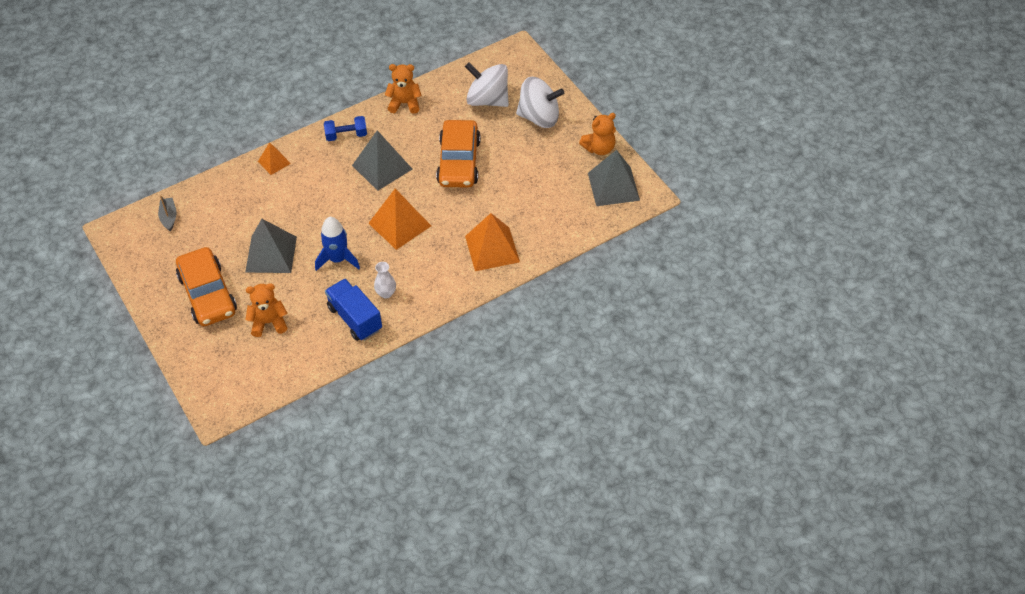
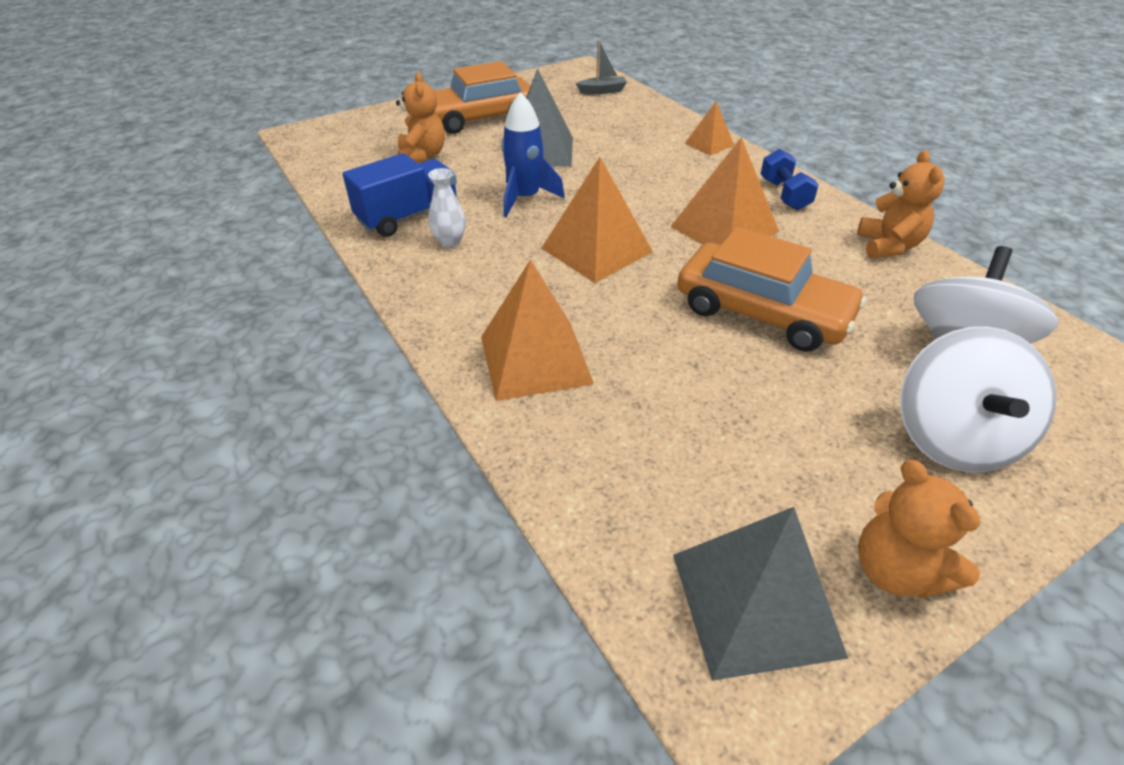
camera: 90 degrees right, 10 degrees down
(382, 167) = (724, 229): grey pyramid -> orange pyramid
(459, 162) = (762, 312): orange car -> orange car turned 150 degrees counterclockwise

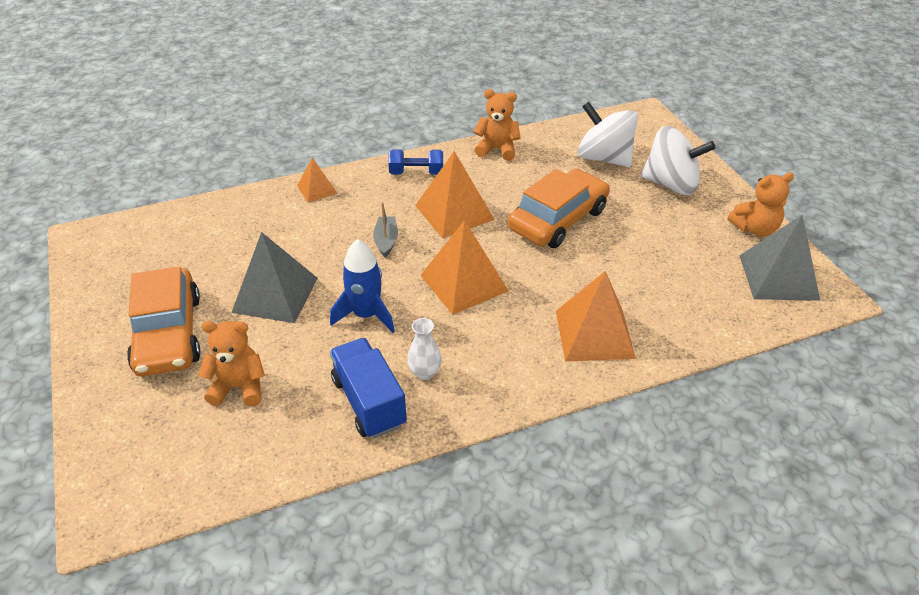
camera: 80 degrees left, 0 degrees up
(602, 91) = (160, 232): grey boat -> grey boat (386, 241)

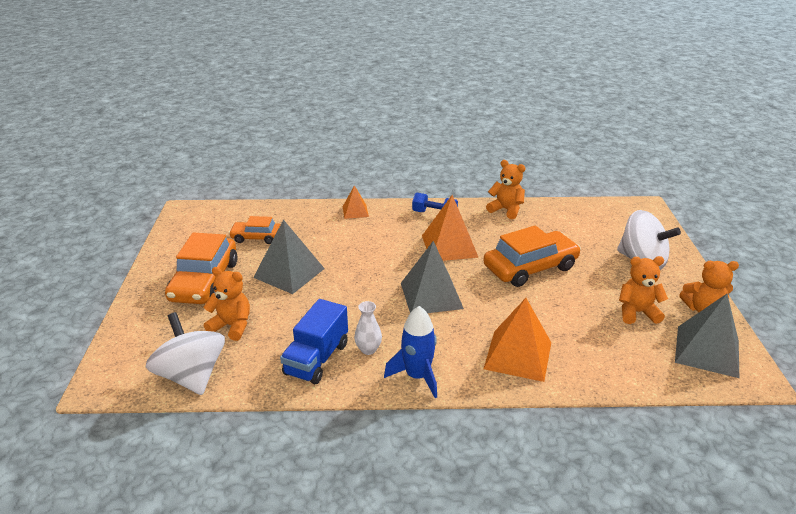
camera: 20 degrees right, 10 degrees down
(206, 254) = (257, 237): none -> orange car
(366, 315) = (346, 300): blue rocket -> blue rocket (417, 376)
(369, 402) = (316, 359): blue truck -> blue truck turned 150 degrees counterclockwise
(386, 241) = (387, 255): grey boat -> none
(464, 283) = (431, 295): orange pyramid -> grey pyramid
(604, 158) = (592, 232): white spinning top -> white spinning top (191, 376)
(692, 249) = (637, 312): none -> orange teddy bear

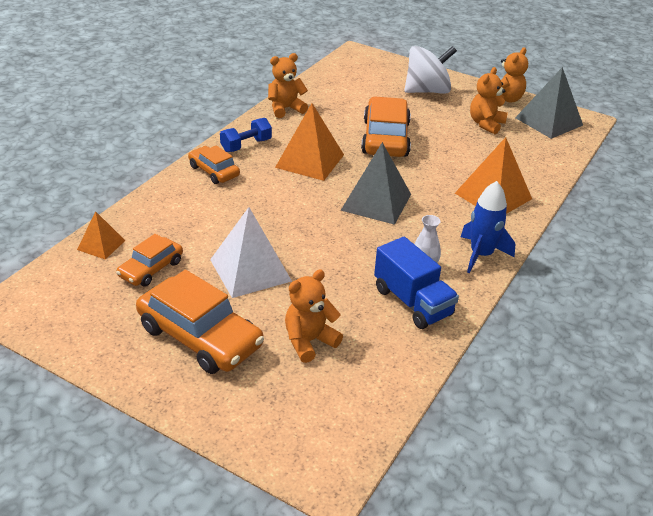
camera: 60 degrees left, 5 degrees up
(191, 376) = (371, 396): white spinning top -> none
(289, 273) = (250, 270): grey pyramid -> white pyramid
(355, 211) = (181, 186): orange pyramid -> orange pyramid (101, 245)
(387, 215) = (214, 171): none -> orange car

